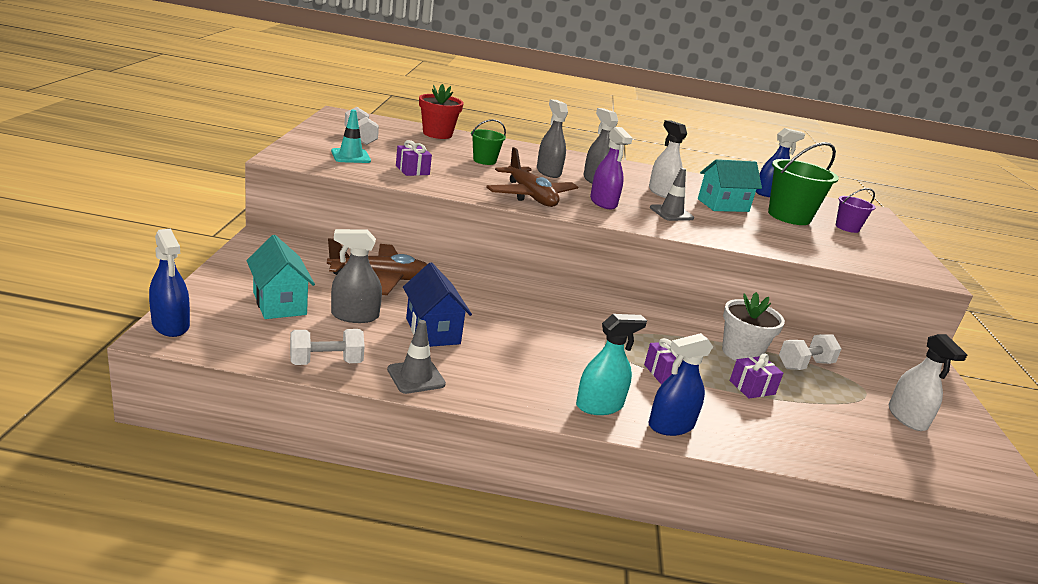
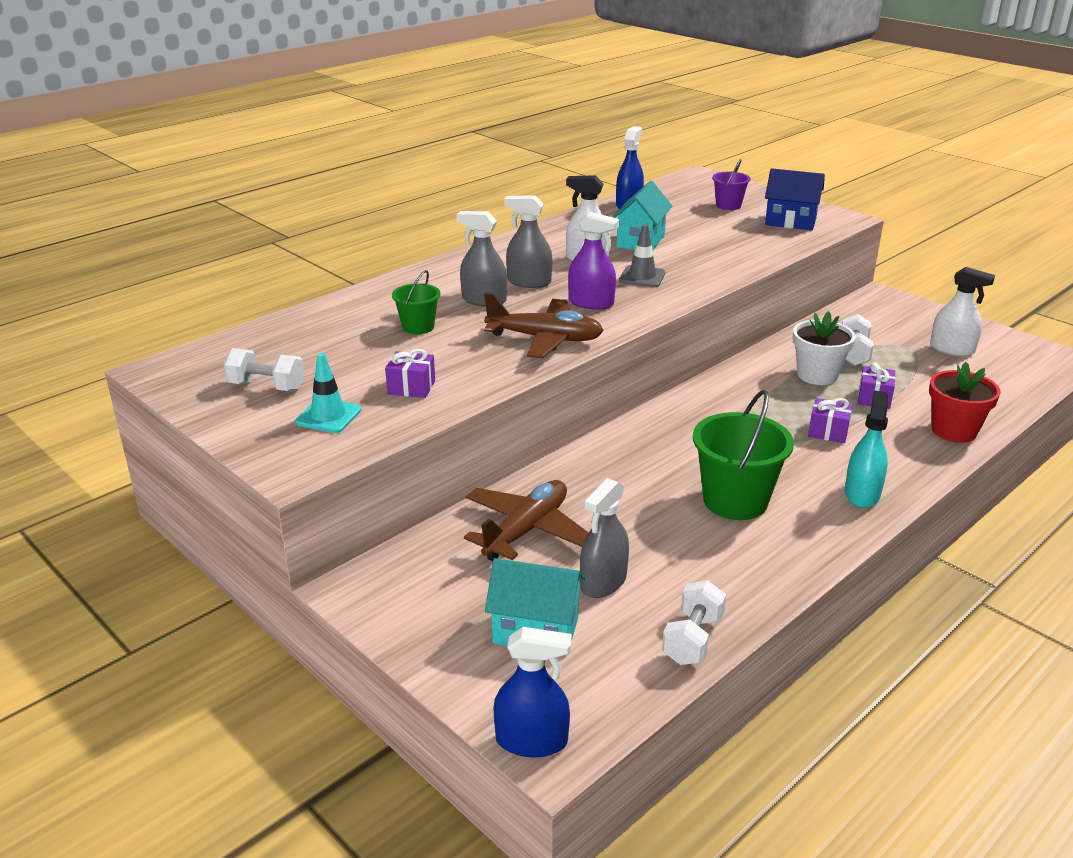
camera: 45 degrees left, 5 degrees up
(416, 377) = (755, 586): grey traffic cone -> none
(433, 331) = (670, 539): blue house -> blue house (790, 222)
(437, 134) = (301, 325): red flower pot -> red flower pot (954, 431)
(671, 425) = (910, 469): blue spray bottle -> none
(789, 216) = (687, 221): green bucket -> green bucket (735, 501)

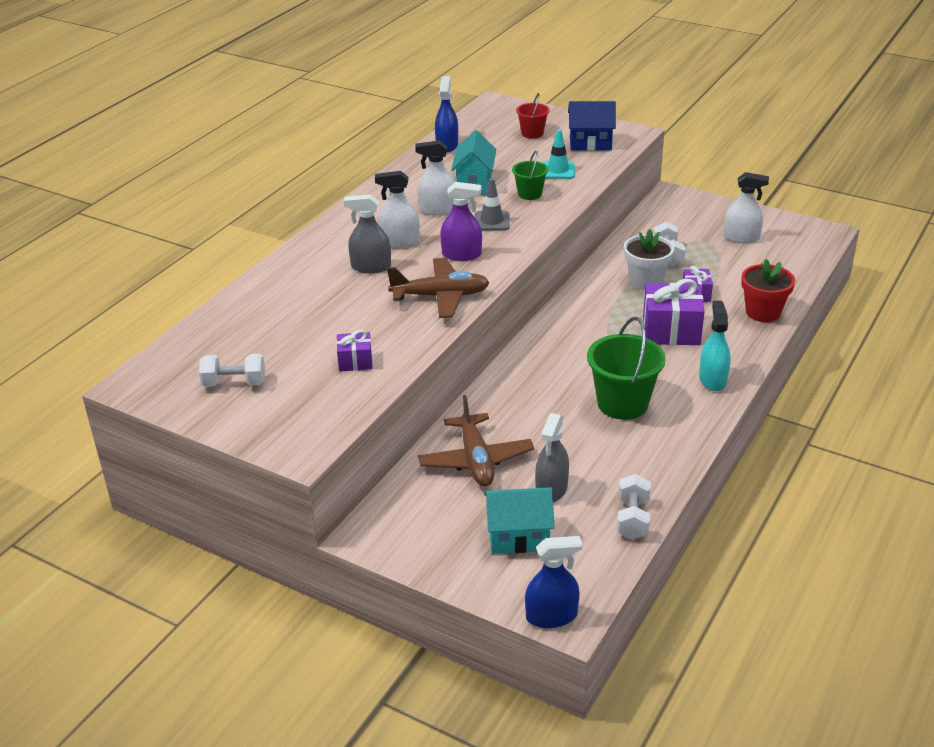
camera: 15 degrees left, 5 degrees up
(328, 416) = (302, 400): turquoise traffic cone -> turquoise traffic cone (558, 170)
(418, 327) = (329, 303): green bucket -> green bucket (530, 194)
(526, 530) = (476, 460): brown plane -> brown plane turned 150 degrees clockwise
(529, 282) = (400, 242): grey spray bottle -> white spray bottle
(728, 205) = (532, 133): purple bucket -> red bucket
(828, 432) = (671, 331): purple gift -> purple gift, size x1.86

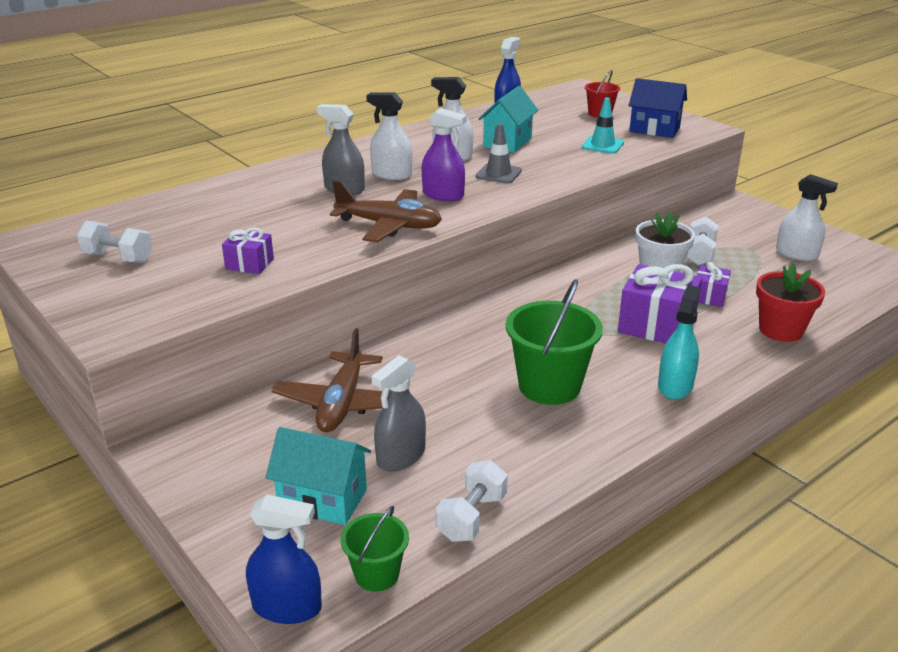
camera: 20 degrees right, 5 degrees down
(530, 194) = (557, 159): green bucket -> green bucket (377, 574)

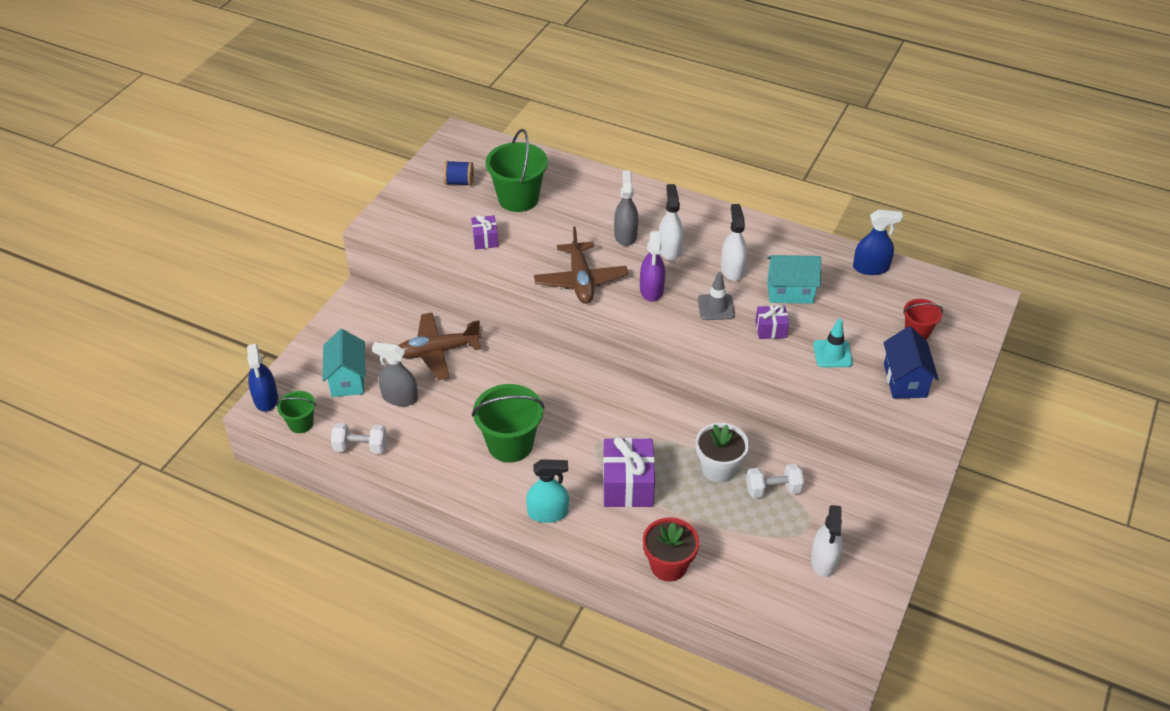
camera: 65 degrees right, 15 degrees up
(118, 258) = (459, 182): white dumbbell -> blue spool
(204, 229) = (518, 198): none -> green bucket
(709, 296) = (697, 510): purple gift -> purple gift (770, 329)

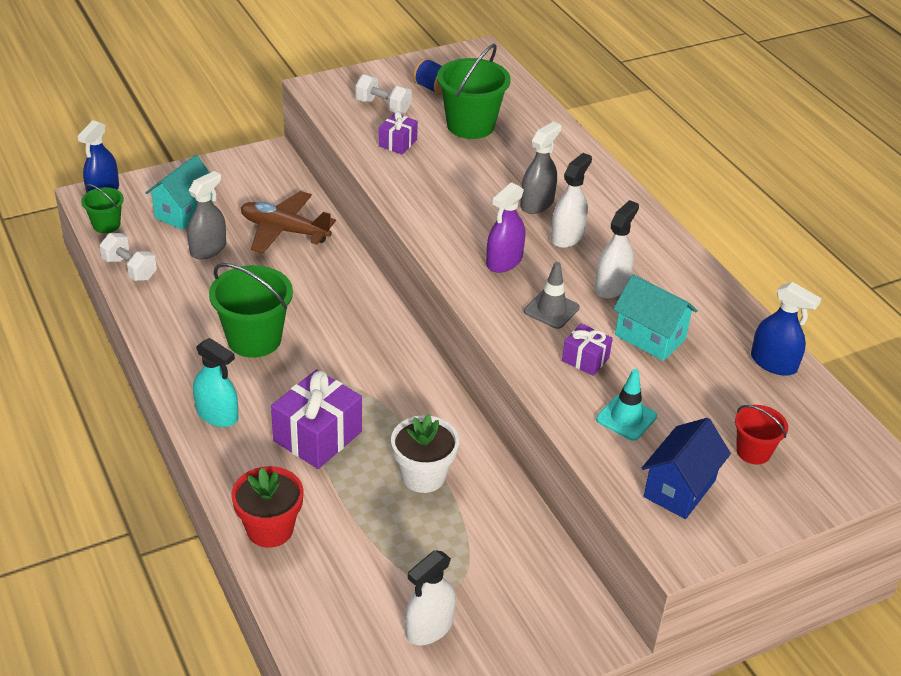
camera: 35 degrees right, 5 degrees down
(400, 397) = (208, 249): grey spray bottle -> grey spray bottle turned 75 degrees clockwise
(580, 280) = (444, 219): brown plane -> none
(773, 489) = (456, 528): white dumbbell -> white dumbbell (383, 106)

